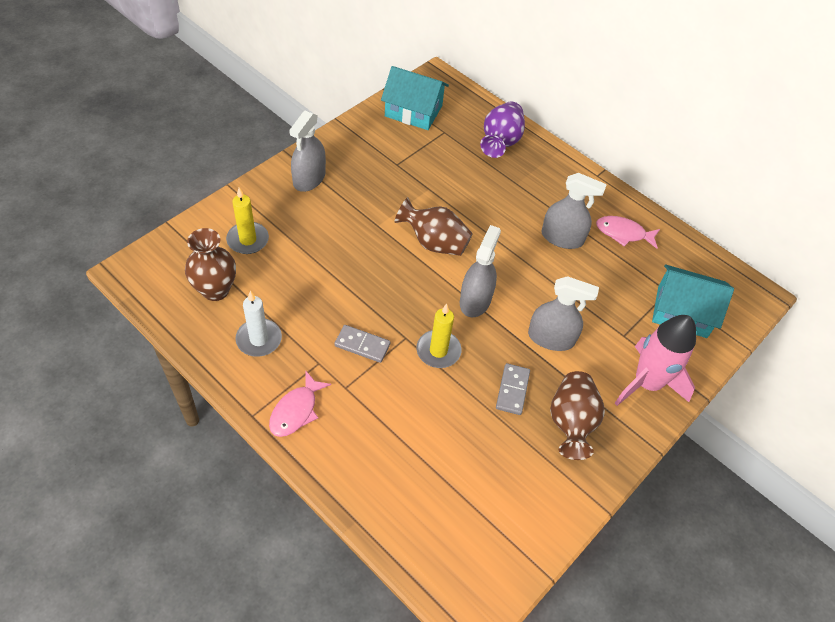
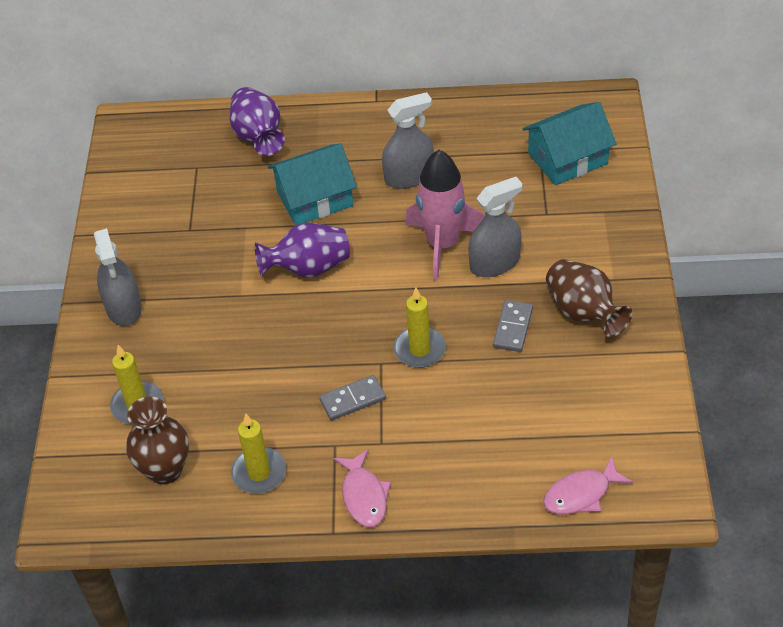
camera: 35 degrees left, 5 degrees down
(259, 339) = (259, 473): white candle -> yellow candle
(413, 111) = (143, 170): turquoise house -> turquoise house (315, 199)
(434, 243) = (308, 268): brown vase -> purple vase
(475, 300) = (400, 285): grey spray bottle -> none
(512, 390) = (512, 328): grey domino -> grey domino turned 45 degrees clockwise
(623, 233) = (453, 133): pink fish -> pink fish (581, 494)
(647, 383) = (603, 235): pink rocket -> pink rocket (443, 244)

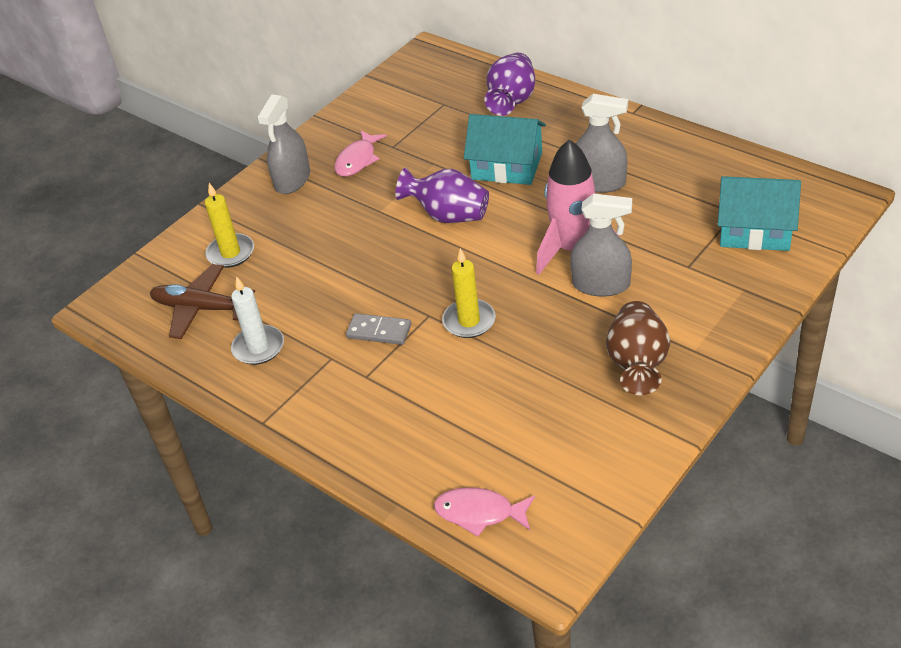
camera: 40 degrees right, 5 degrees down
(165, 470) = (201, 308): brown vase -> brown plane
(259, 473) = (258, 347): yellow candle -> white candle
(364, 496) = (312, 409): pink fish -> pink fish (358, 160)
(512, 328) = (562, 344): grey domino -> none

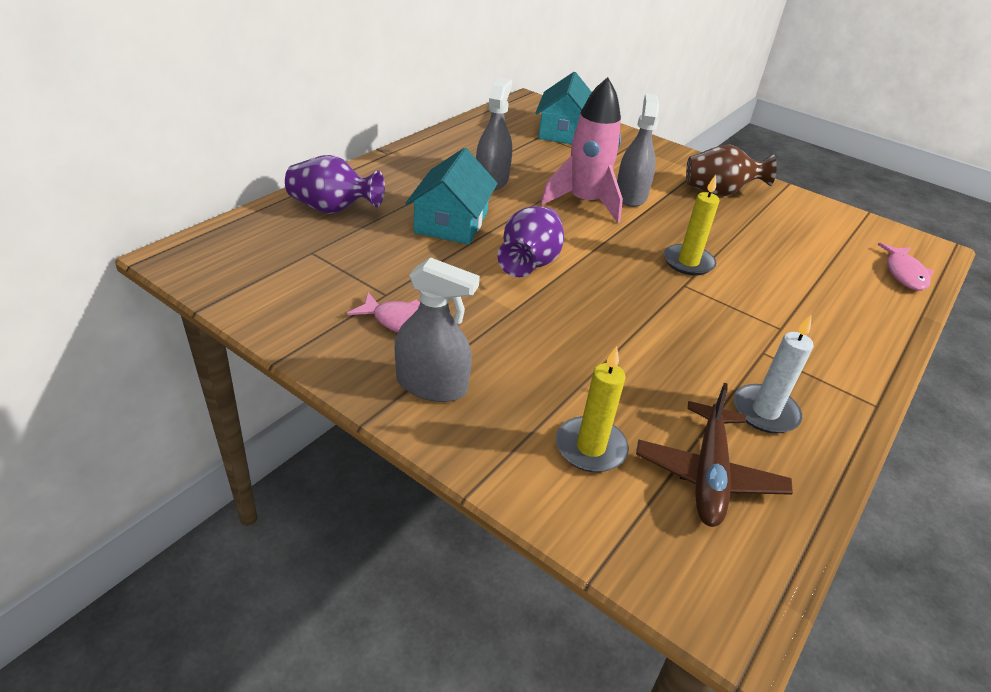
camera: 100 degrees left, 5 degrees down
(379, 331) = (715, 317): grey domino -> none

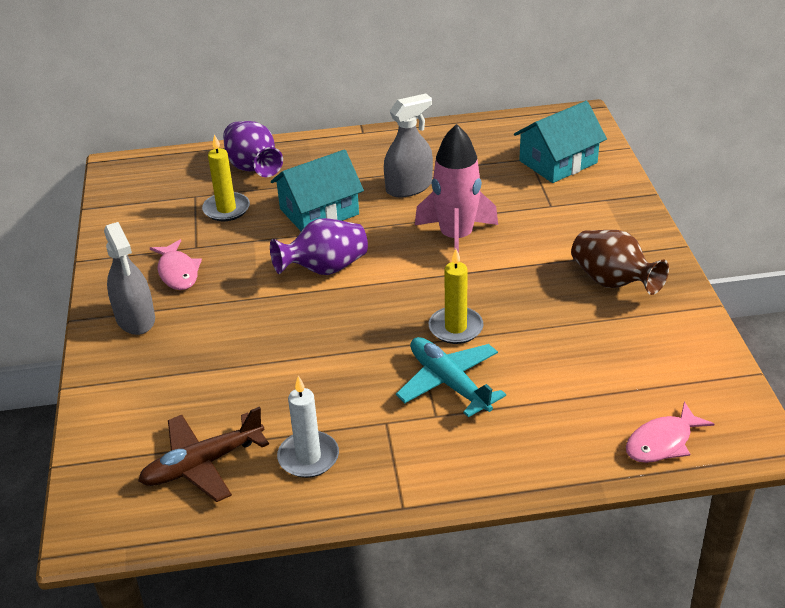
camera: 50 degrees right, 0 degrees up
(590, 447) = (162, 406): yellow candle -> yellow candle (226, 209)
(630, 196) = (512, 249): grey spray bottle -> none
(748, 301) = (448, 383): none -> turquoise plane

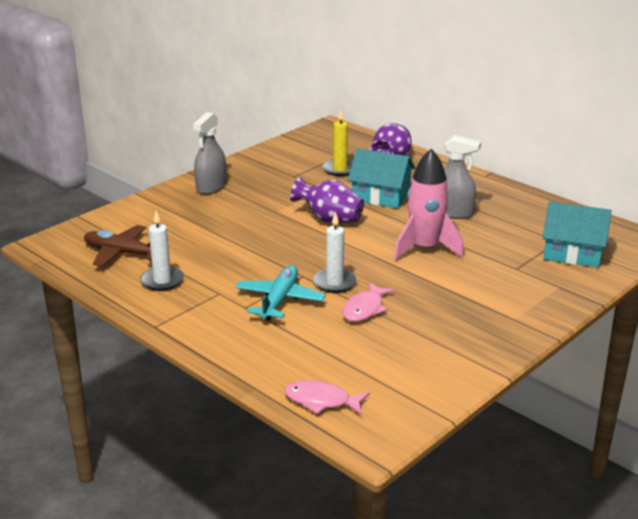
camera: 50 degrees right, 10 degrees down
(178, 272) = (264, 181): pink fish -> pink fish (365, 309)
(455, 328) = (334, 282): yellow candle -> white candle
(612, 282) = (466, 323): brown vase -> none

